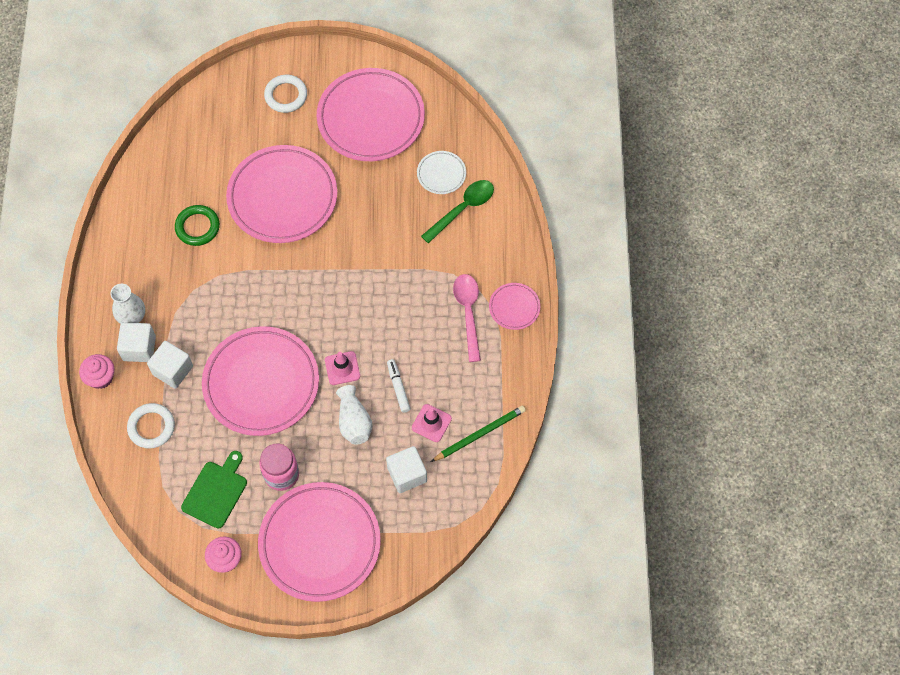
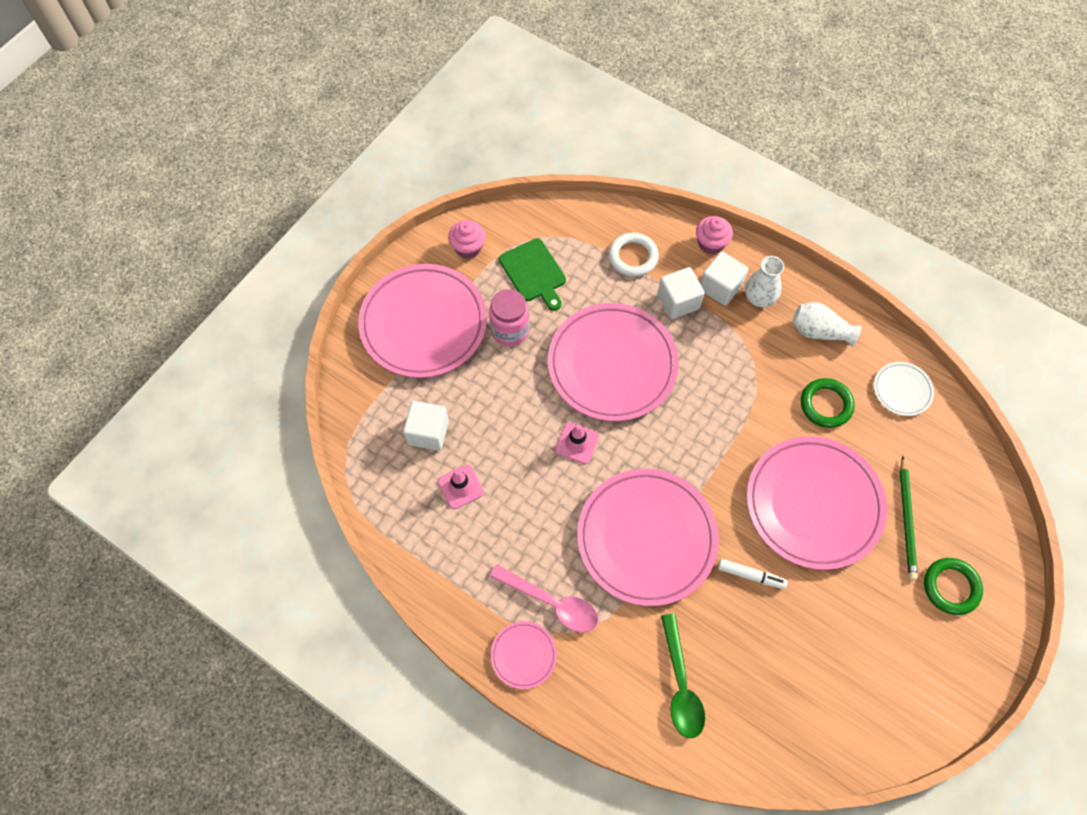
camera: 125 degrees right, 0 degrees up
(286, 95) = (951, 587): white ring -> green ring
(354, 422) = (514, 419): white vase -> white vase (819, 331)
(371, 118) = (866, 662): pink plate -> pink plate (646, 538)
(398, 387) = (519, 480): white marker -> white marker (751, 575)
(441, 174) = (742, 692): white plate -> white plate (902, 390)
(479, 434) = (415, 523): green pencil -> green pencil (907, 519)

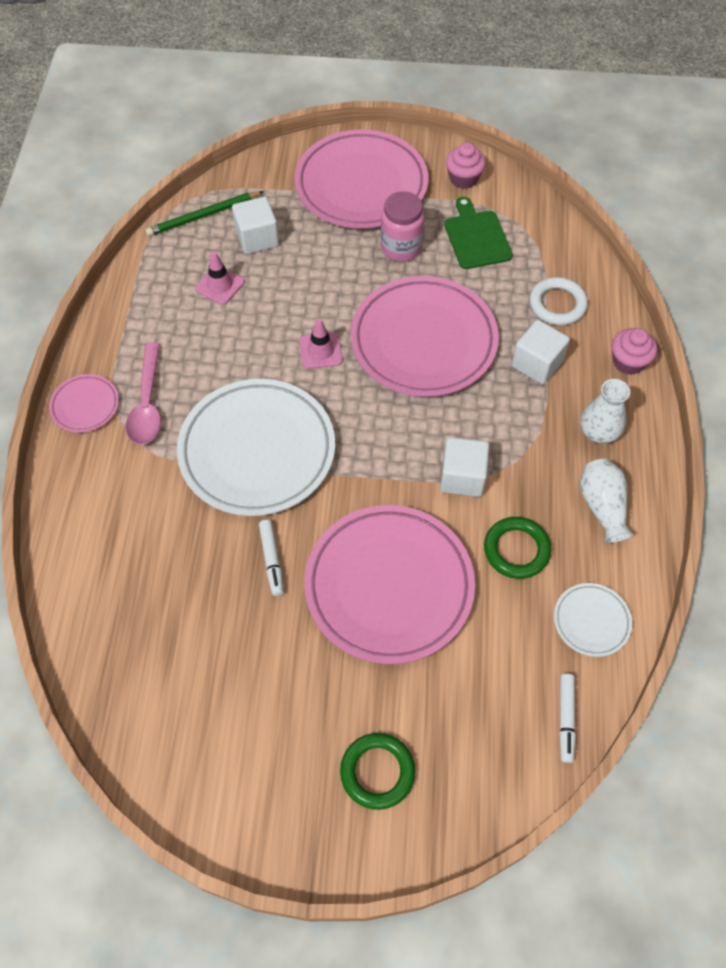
camera: 60 degrees right, 5 degrees down
(534, 273) = (476, 237): green cutting board -> green cutting board turned 135 degrees clockwise
(646, 538) = (257, 451): pink plate -> white plate
(680, 685) = (122, 546): green spoon -> none
(720, 287) = (583, 392): white cube -> white cube (462, 477)
(907, 519) = (431, 690): green pencil -> green pencil (204, 216)
(964, 447) = (565, 719): none -> white marker

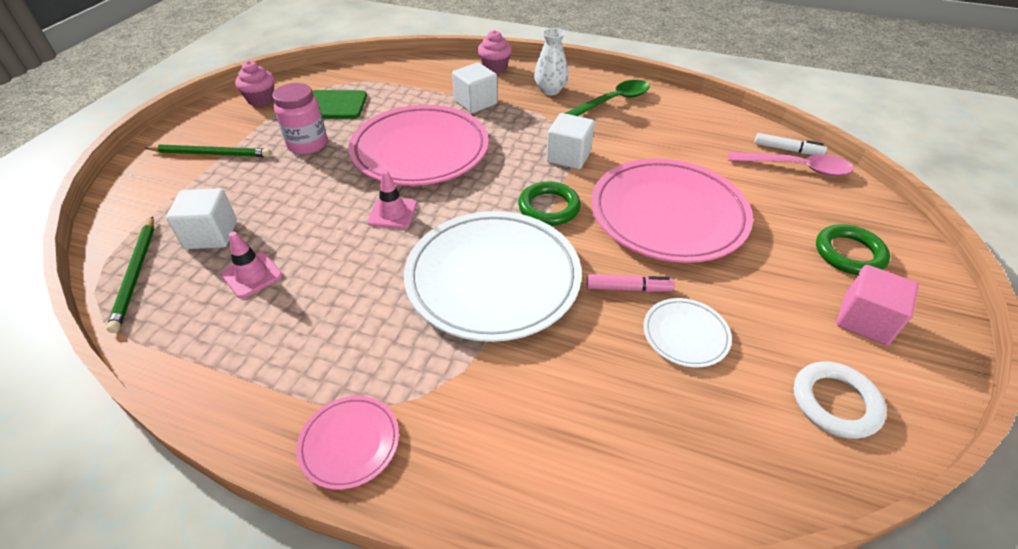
camera: 75 degrees left, 15 degrees down
(147, 404) = (383, 369): pink spoon -> pink spoon (796, 168)
(272, 560) = (628, 288): white marker -> pink marker
(279, 774) = (865, 320): none -> pink cube
(361, 185) = (211, 154): pink plate -> green pencil
(516, 550) = (643, 144): green ring -> green ring (549, 207)
(557, 304) = (425, 84): white ring -> white ring (835, 402)
(591, 621) = (707, 124): white plate -> white plate (685, 335)
(602, 506) = (613, 101): white vase -> green spoon

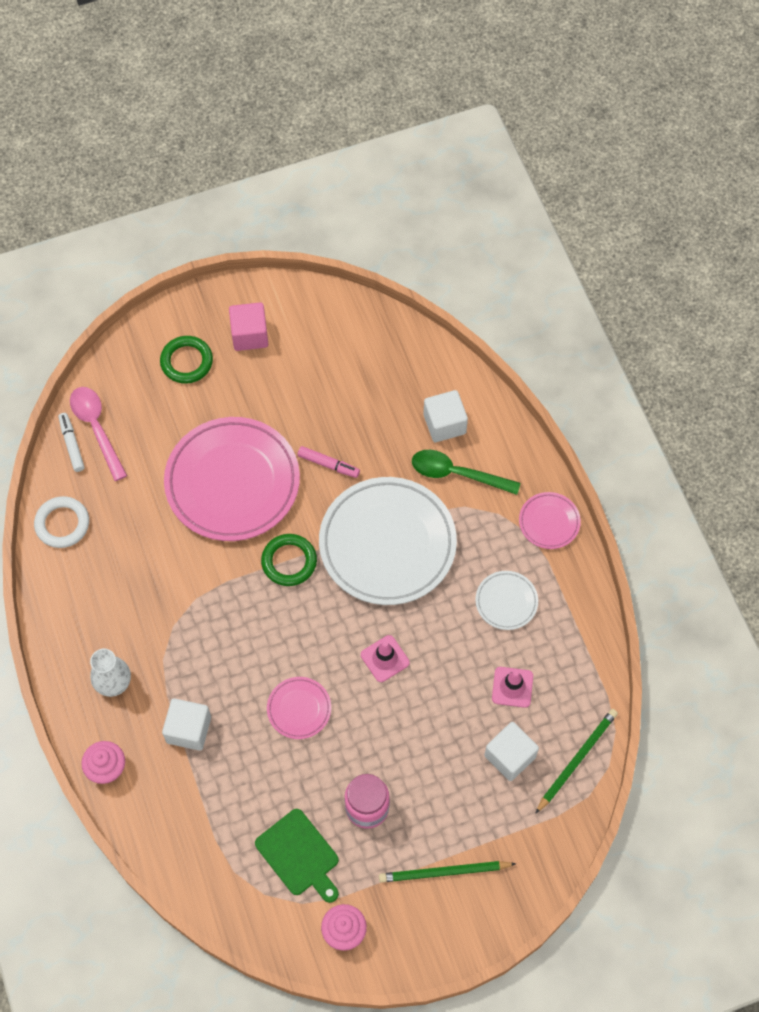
camera: 130 degrees left, 20 degrees up
(211, 154) = (444, 872): green pencil -> green pencil turned 60 degrees counterclockwise
(420, 151) = (299, 709): pink plate -> pink plate, size x0.45
(568, 156) = (212, 592): white cube -> white cube (444, 424)
(613, 101) = (91, 615): green spoon -> green spoon (457, 473)
(628, 288) = (328, 464): pink marker -> pink marker turned 150 degrees clockwise
(685, 335) = (341, 416): white plate -> white plate (506, 601)
(835, 402) = (329, 329): white ring -> white ring (62, 524)

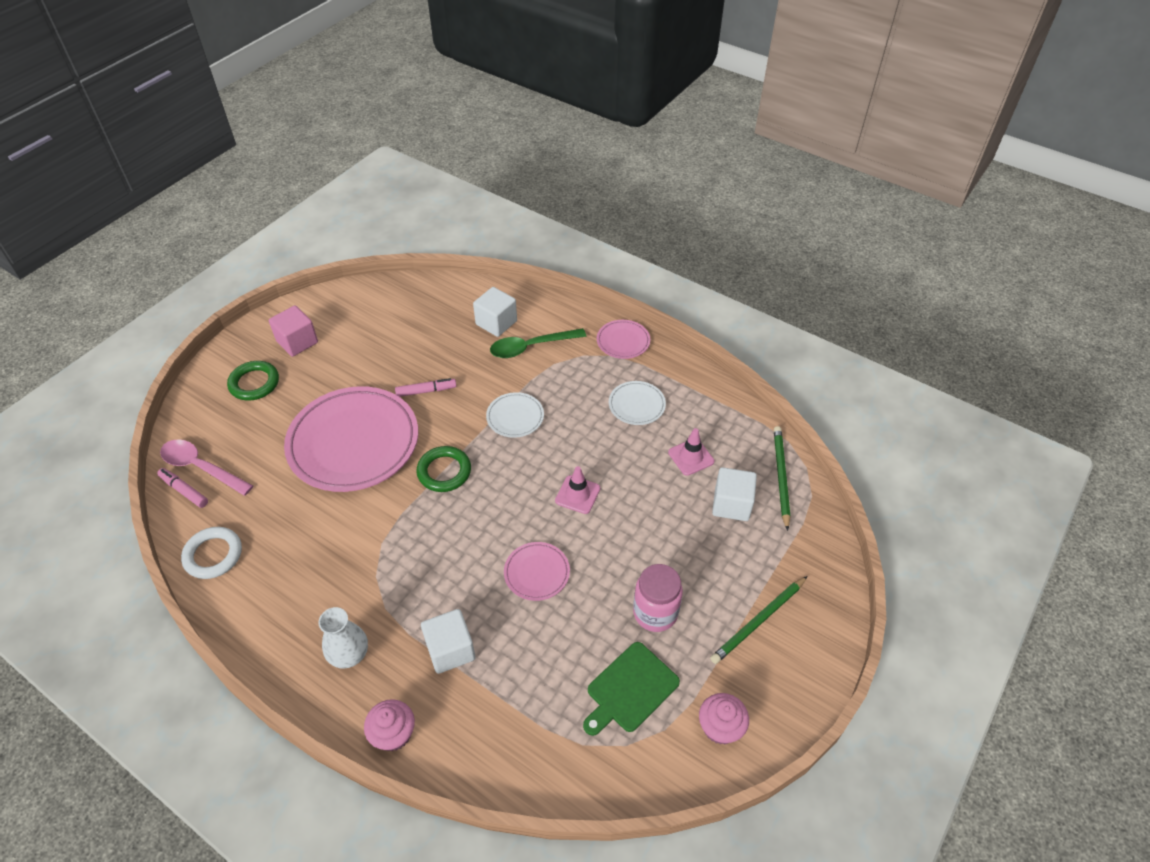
camera: 35 degrees left, 15 degrees down
(72, 444) = (184, 490): white marker -> pink marker
(299, 855) = (630, 689): green cutting board -> green cutting board turned 120 degrees clockwise
(387, 544) = (515, 417): white plate -> white plate, size x0.45

